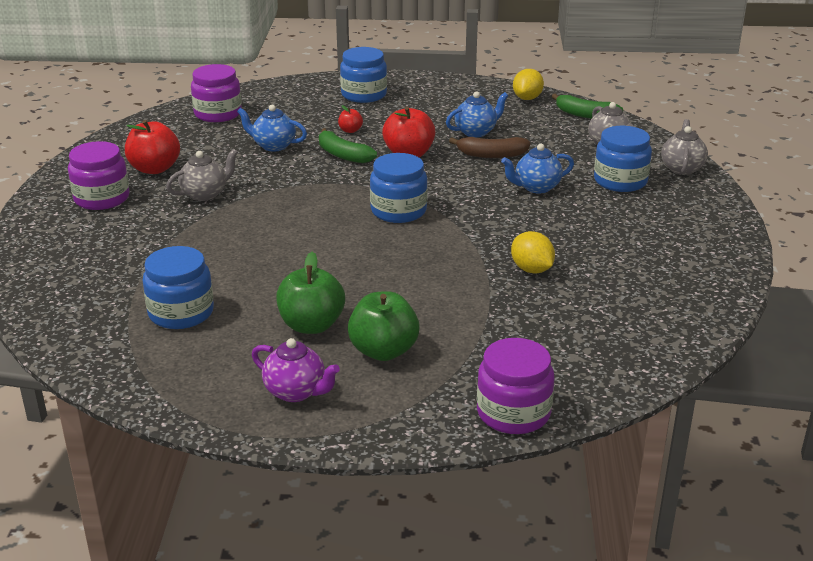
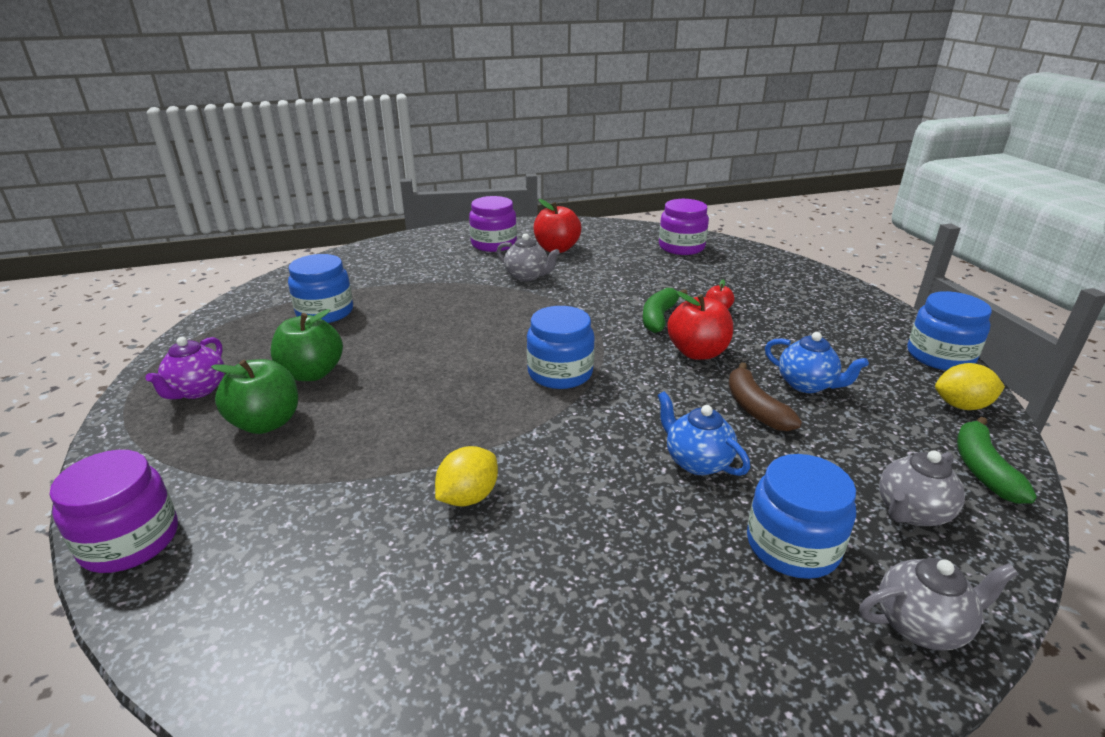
camera: 70 degrees right, 0 degrees up
(273, 146) = (644, 282): blue teapot -> none
(364, 95) = (811, 299): blue jar -> blue jar (940, 356)

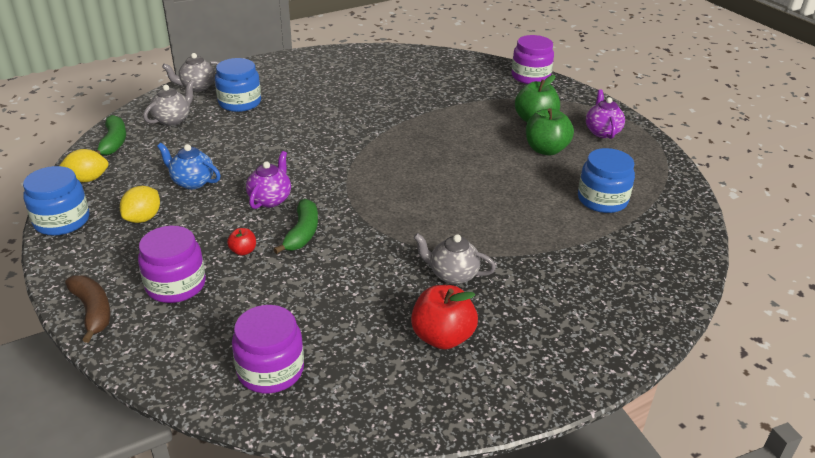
camera: 165 degrees right, 5 degrees up
(468, 497) = (397, 103): yellow lemon -> yellow lemon (143, 218)
(494, 244) = (530, 335): purple jar -> purple jar (176, 285)
(560, 373) = (375, 170): blue jar -> none
(697, 352) = (270, 199): red apple -> purple teapot
(697, 461) = (280, 129): blue teapot -> none
(755, 408) = (237, 161): brown banana -> brown banana (93, 311)

